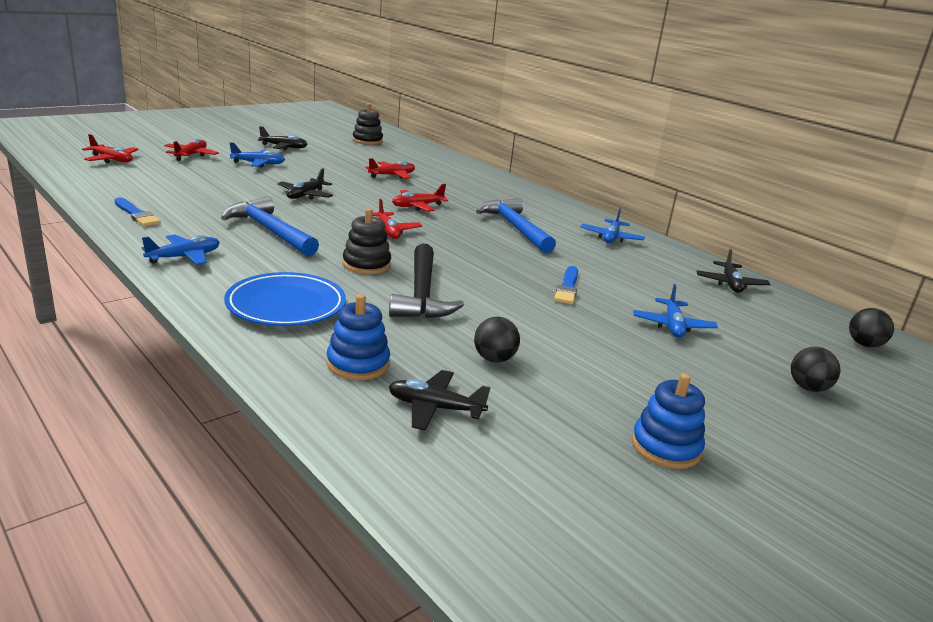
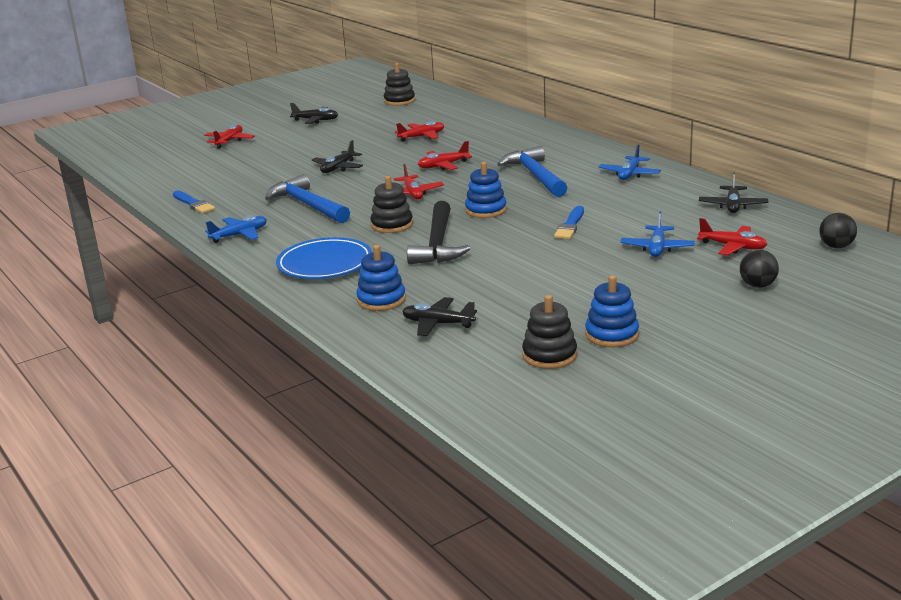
camera: 10 degrees right, 0 degrees up
(112, 160) = (160, 155): red plane -> red plane (732, 247)
(258, 164) = (292, 142): blue plane -> none
(470, 259) = (486, 210): none -> blue stacking toy
(494, 359) = (490, 287): black ball -> none
(595, 476) = (549, 355): none -> black stacking toy

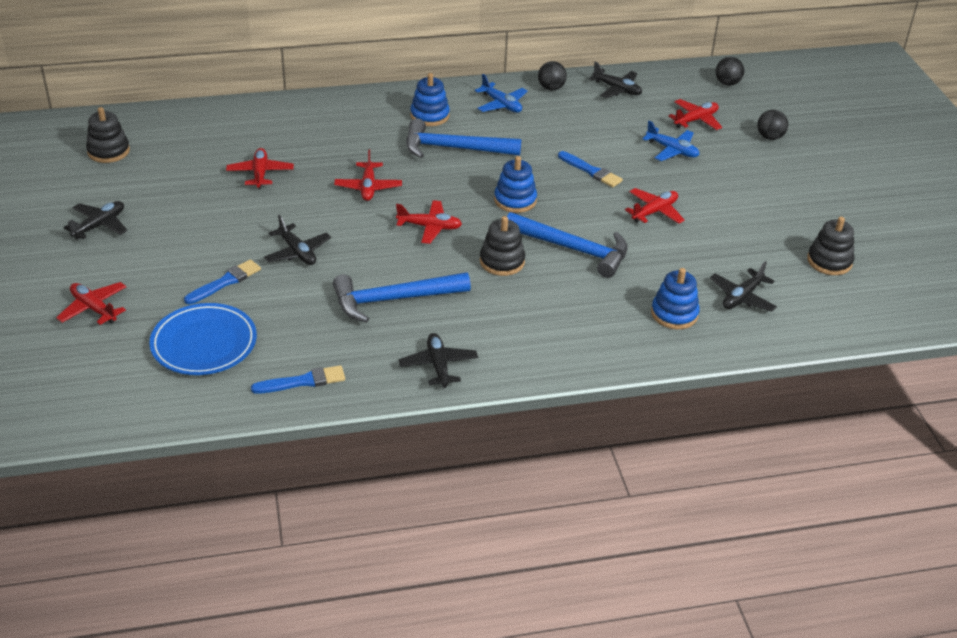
camera: 70 degrees left, 15 degrees up
(239, 235) = (438, 365): blue plane -> black plane
(285, 160) = (225, 282): none -> blue brush
(325, 264) = (566, 326): blue plate -> blue plate (204, 343)
(438, 244) = (573, 249): black hammer -> blue hammer
(537, 261) = (654, 212): none -> red plane
(612, 335) = (811, 224): blue stacking toy -> blue stacking toy (429, 116)
(688, 183) = (551, 88): none -> black ball

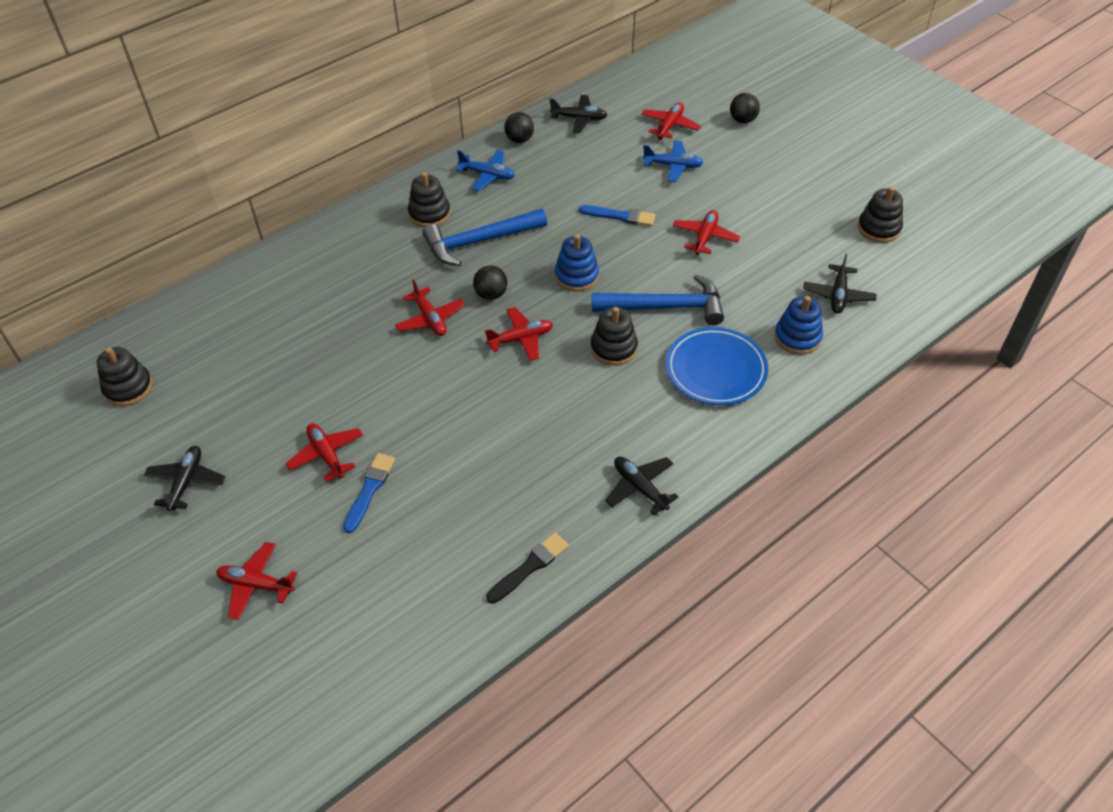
camera: 25 degrees left, 10 degrees up
(204, 343) = (402, 571): blue plate -> blue plate (715, 370)
(260, 174) = (311, 348): red plane -> red plane (327, 455)
(297, 252) = (416, 422): black plane -> none
(303, 381) = (530, 567): blue brush -> black brush
(393, 300) = (547, 435): blue hammer -> none
(429, 116) = (429, 214): blue stacking toy -> black stacking toy
(727, 83) = (668, 77): black ball -> black ball (491, 294)

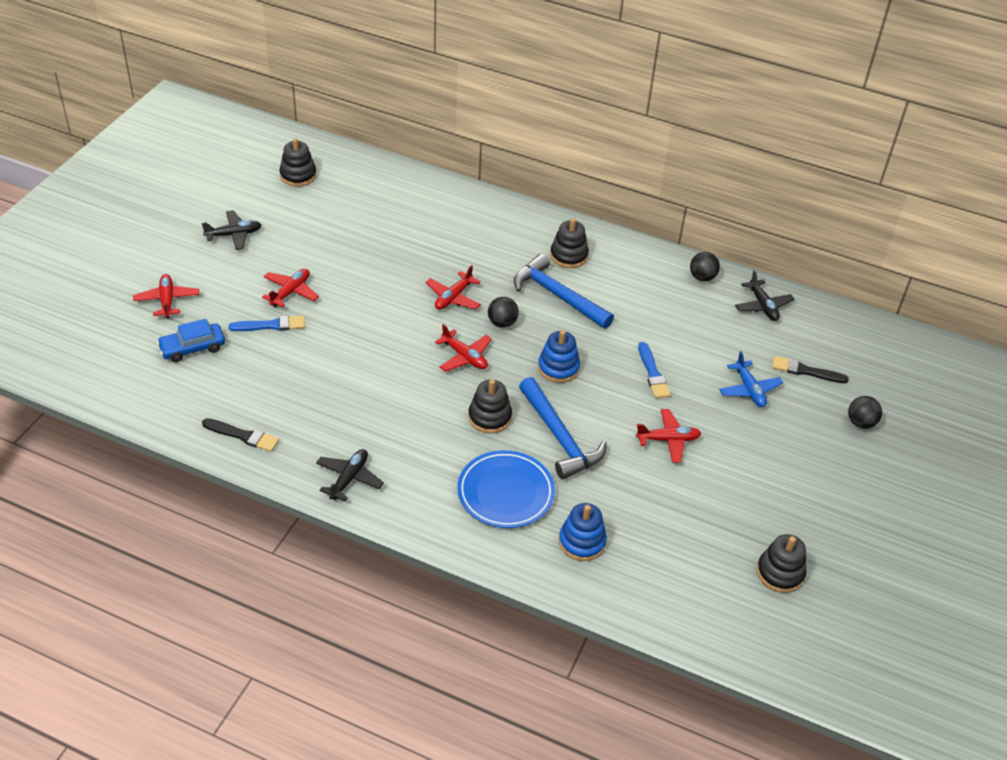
camera: 60 degrees right, 5 degrees down
(358, 579) = (192, 348): none -> blue car
(487, 175) = (641, 273): blue plane -> none
(669, 126) = (805, 371): red plane -> black brush
(838, 295) = (659, 560): black plane -> none

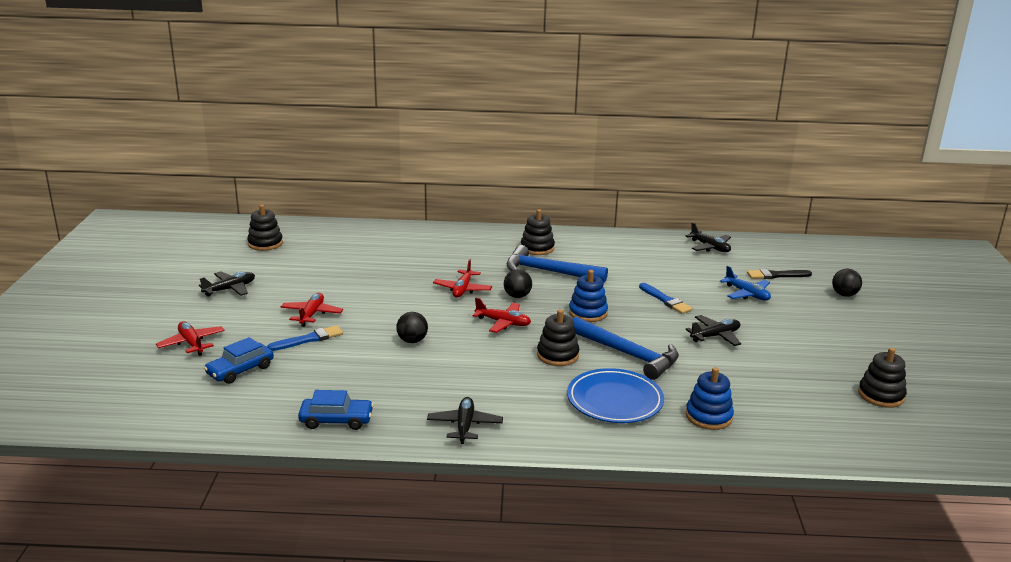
camera: 20 degrees left, 20 degrees down
(243, 436) = (336, 420): black brush -> blue car
(668, 440) = (715, 336): red plane -> black plane
(702, 277) = (650, 241): black ball -> black ball (412, 341)

